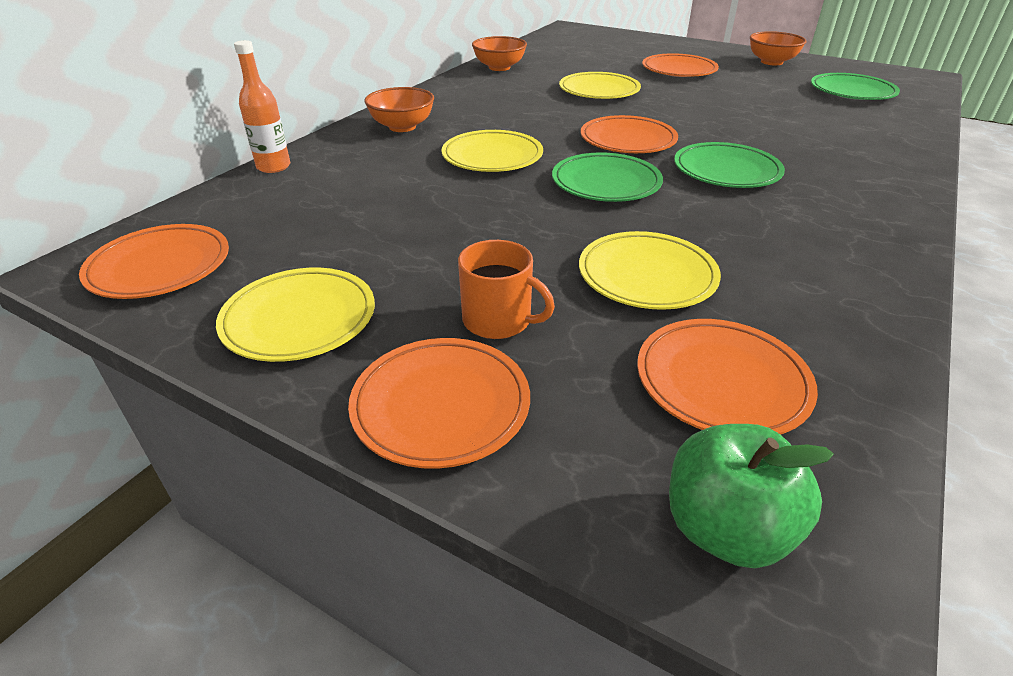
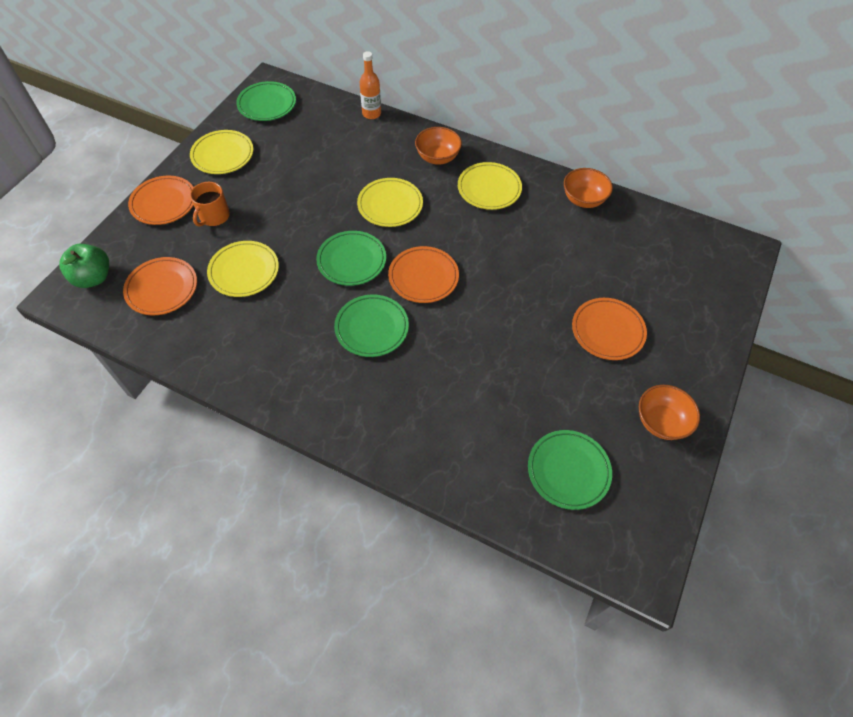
camera: 85 degrees right, 20 degrees up
(160, 267) = (267, 104): orange plate -> green plate
(599, 91) = (533, 266): yellow plate -> yellow plate (489, 189)

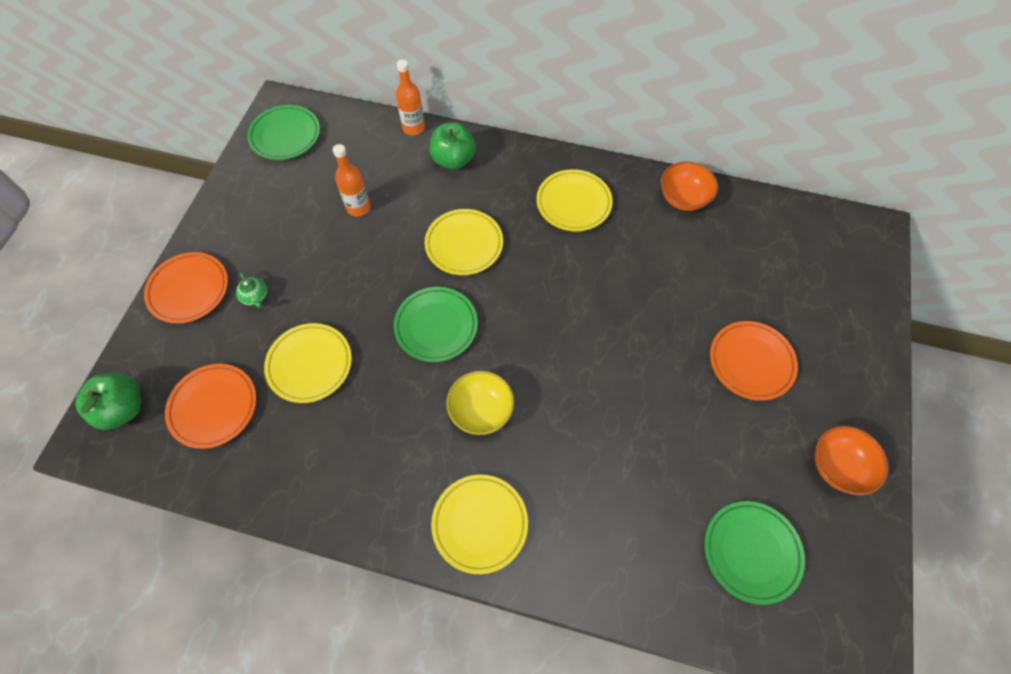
camera: 10 degrees left, 5 degrees up
(214, 216) = (255, 297): orange mug -> green teapot
(223, 155) = (247, 212): yellow plate -> yellow plate (480, 524)
(312, 165) = (358, 207): none -> orange bottle
(372, 328) = (481, 411): green plate -> yellow bowl
(398, 142) = (453, 160): none -> green apple
(423, 277) = (525, 332): orange plate -> none
(437, 157) = (504, 172): orange bowl -> none

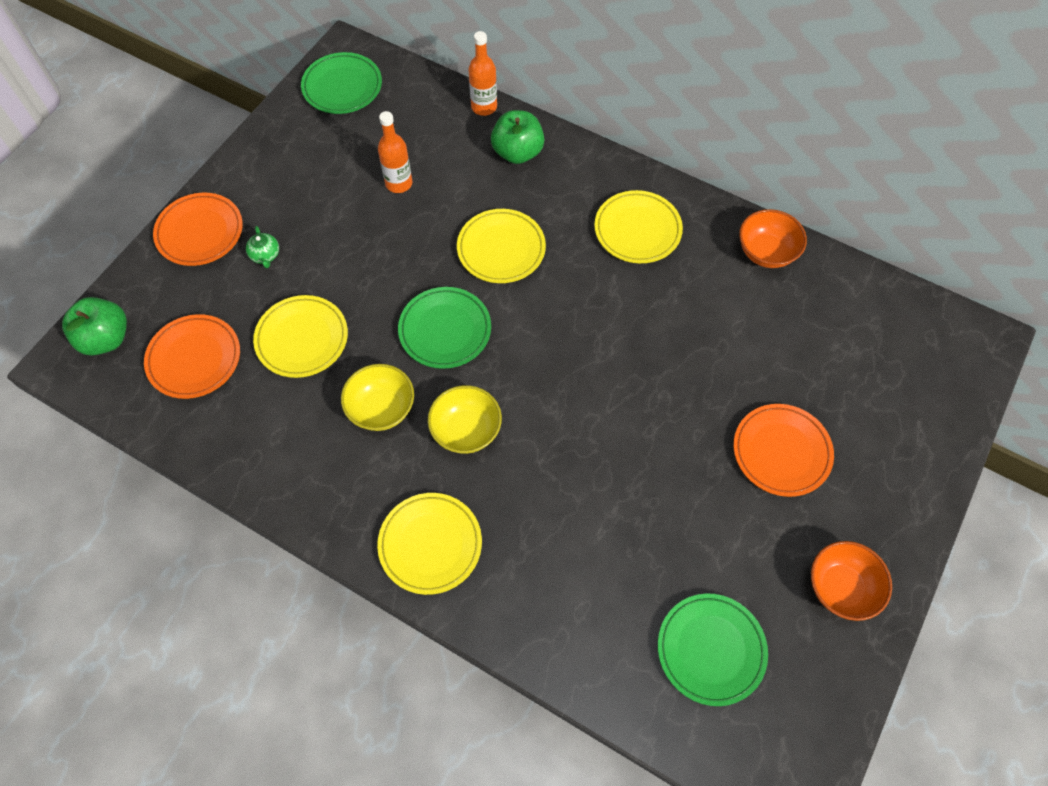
camera: 15 degrees right, 0 degrees up
(400, 410) = (381, 408): none -> yellow bowl

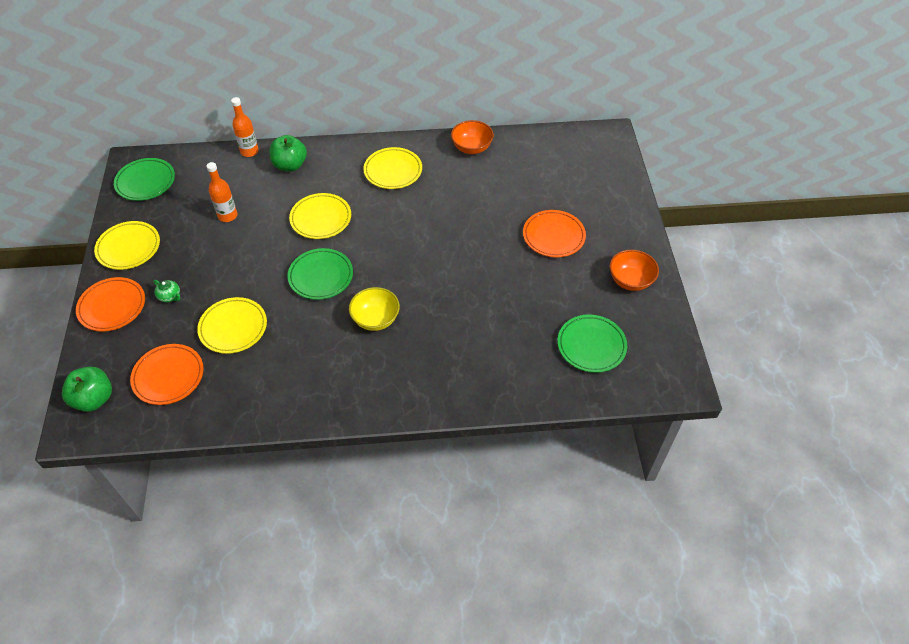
camera: 35 degrees left, 10 degrees down
(381, 408) = (315, 336): yellow bowl -> none
(430, 544) = (401, 387): yellow plate -> yellow plate (128, 248)

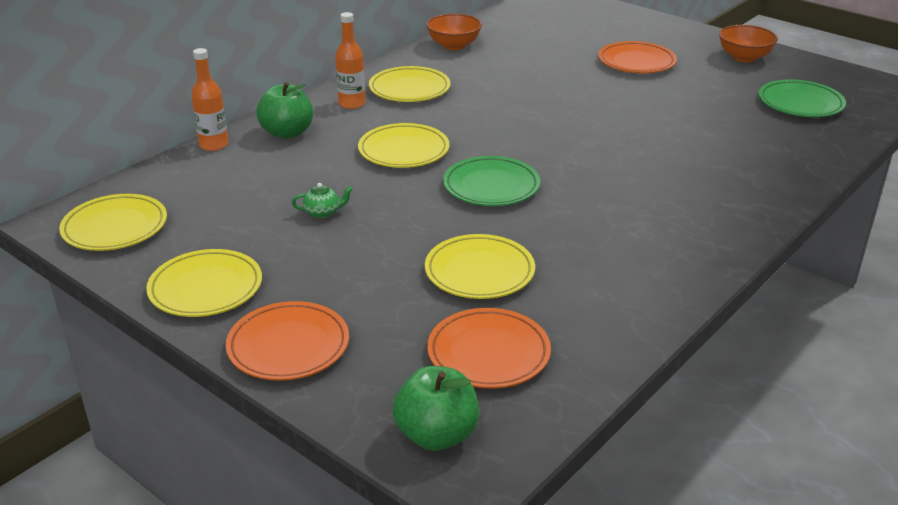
camera: 45 degrees left, 20 degrees down
(145, 182) = (115, 227): green plate -> yellow plate
(170, 296) = (350, 294): green teapot -> green teapot (323, 212)
(227, 216) = (289, 200): orange bottle -> orange bottle (352, 104)
(375, 319) = (607, 184): yellow bowl -> none

